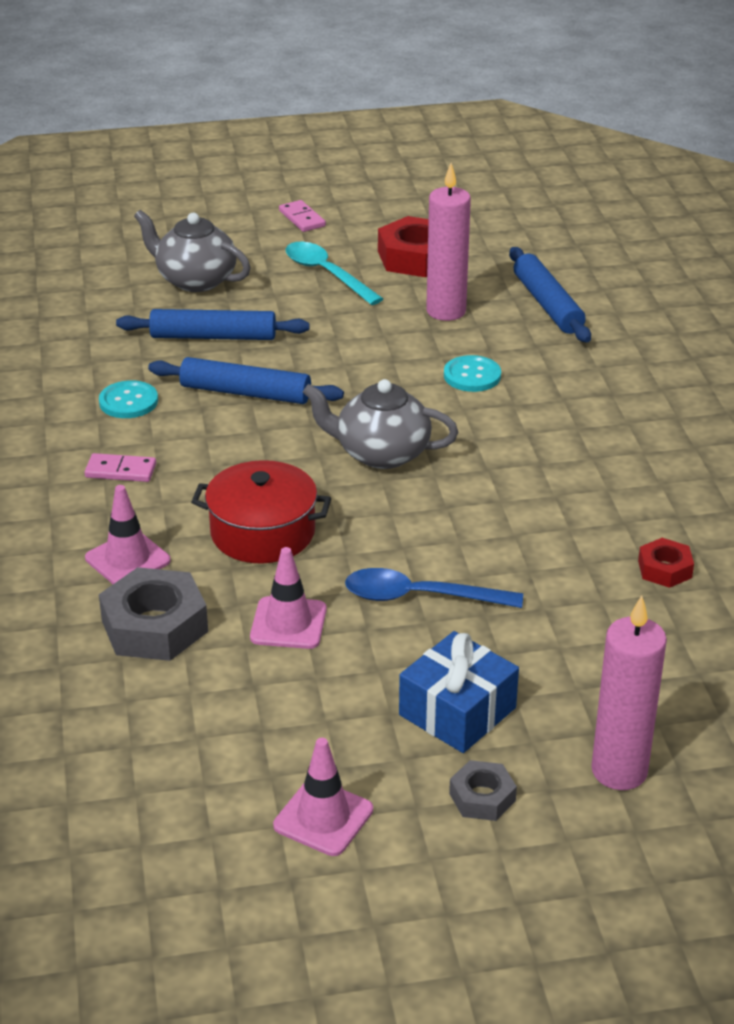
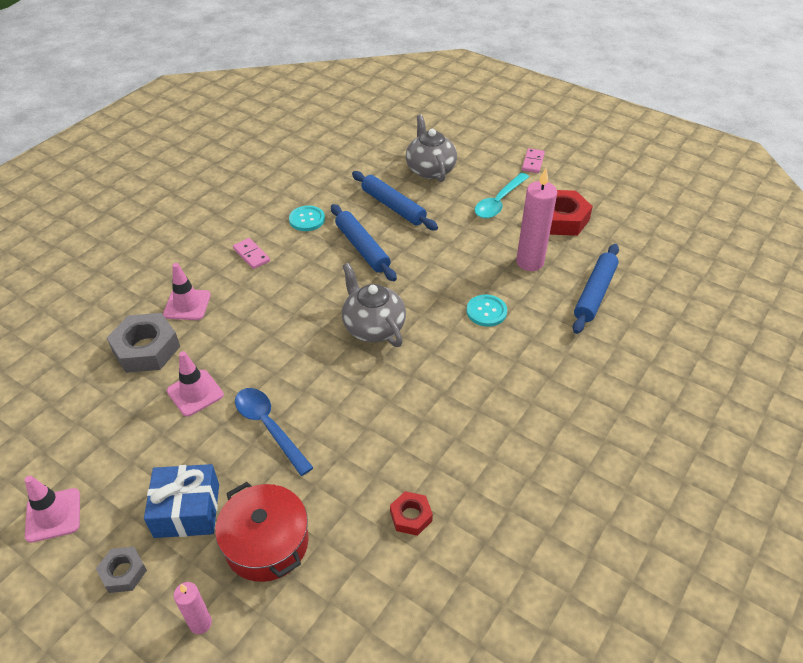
camera: 45 degrees right, 10 degrees up
(263, 532) = (257, 333): red pot -> red pot (266, 543)
(326, 274) = (498, 202): turquoise spoon -> turquoise spoon turned 150 degrees counterclockwise
(619, 771) = (200, 623): pink candle -> pink candle, size x0.54

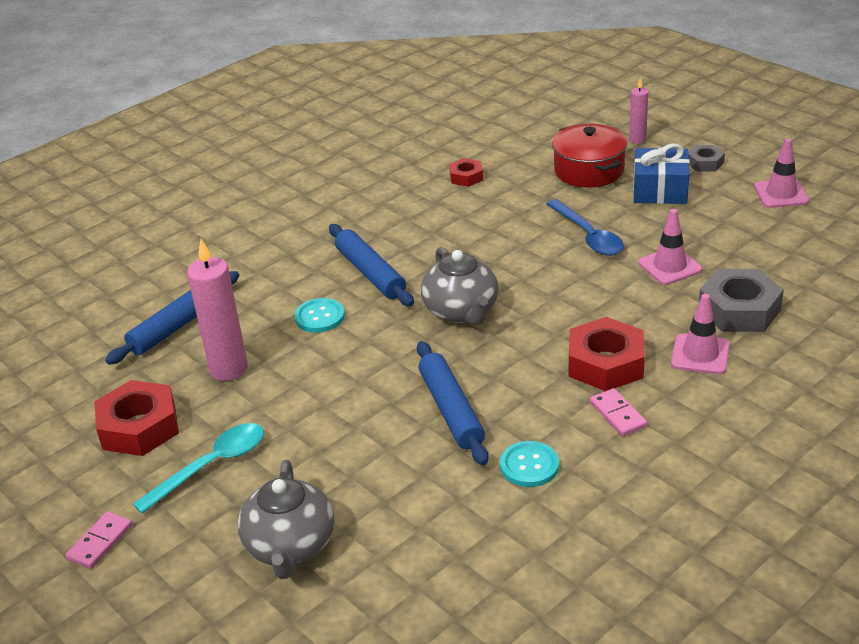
camera: 165 degrees left, 10 degrees down
(258, 291) = (605, 363): none -> red nut
(393, 206) = (383, 475): blue rolling pin -> blue rolling pin (370, 273)

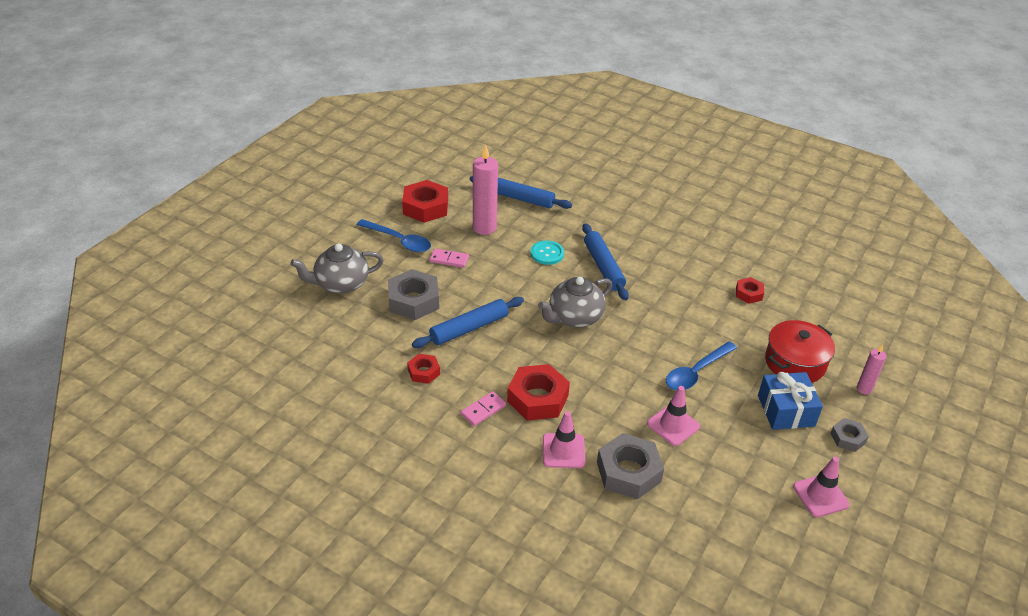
camera: 70 degrees right, 5 degrees up
(100, 542) = (336, 217): pink domino -> pink domino (449, 259)
(212, 466) = (399, 241): turquoise spoon -> blue spoon
(368, 462) = (413, 300): none -> grey nut
(370, 273) = (603, 267): blue rolling pin -> blue rolling pin turned 60 degrees counterclockwise
(529, 465) = (423, 372): turquoise button -> red nut

